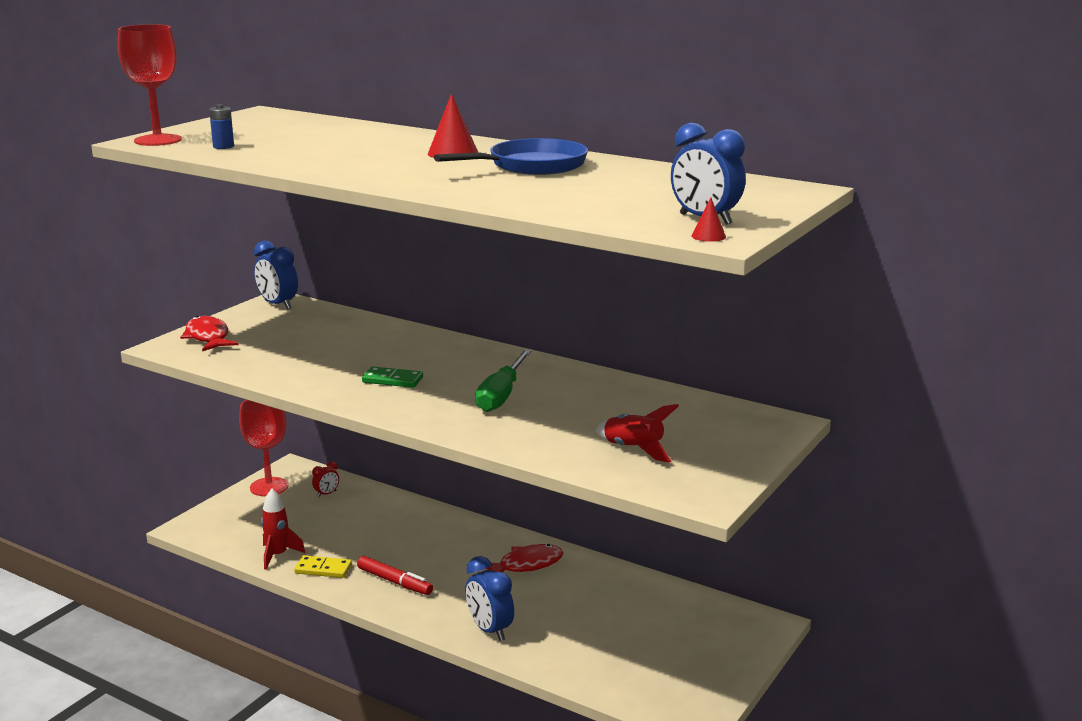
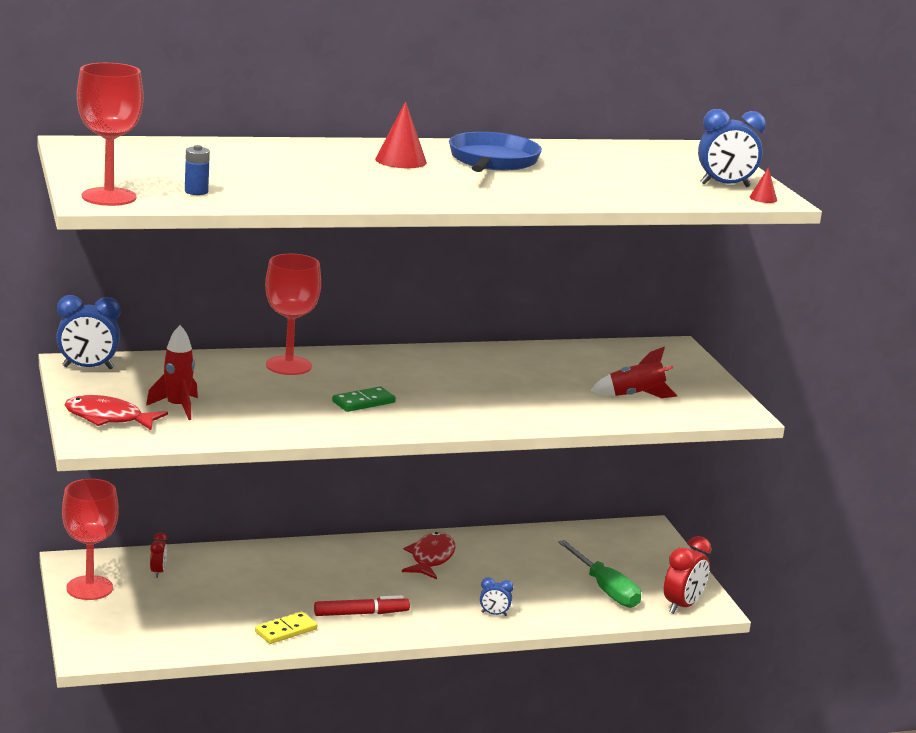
camera: 50 degrees left, 0 degrees up
(278, 555) = (225, 638): red rocket -> red rocket (177, 407)
(406, 340) = (288, 366): none -> red goblet
(490, 630) = (494, 614): blue clock -> blue clock, size x0.54
(501, 395) = (468, 387): green screwdriver -> green screwdriver (605, 589)
(668, 705) = (682, 606): none -> red clock

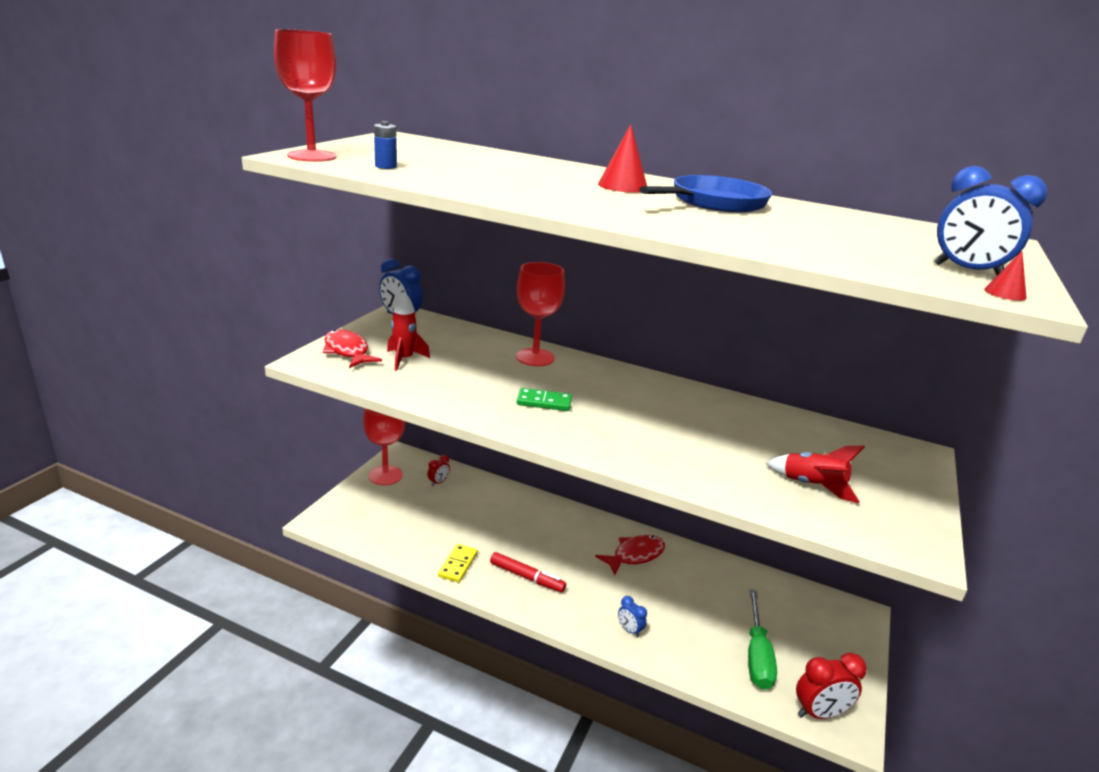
camera: 40 degrees right, 5 degrees up
(286, 630) = (458, 565): yellow domino -> yellow domino turned 75 degrees counterclockwise

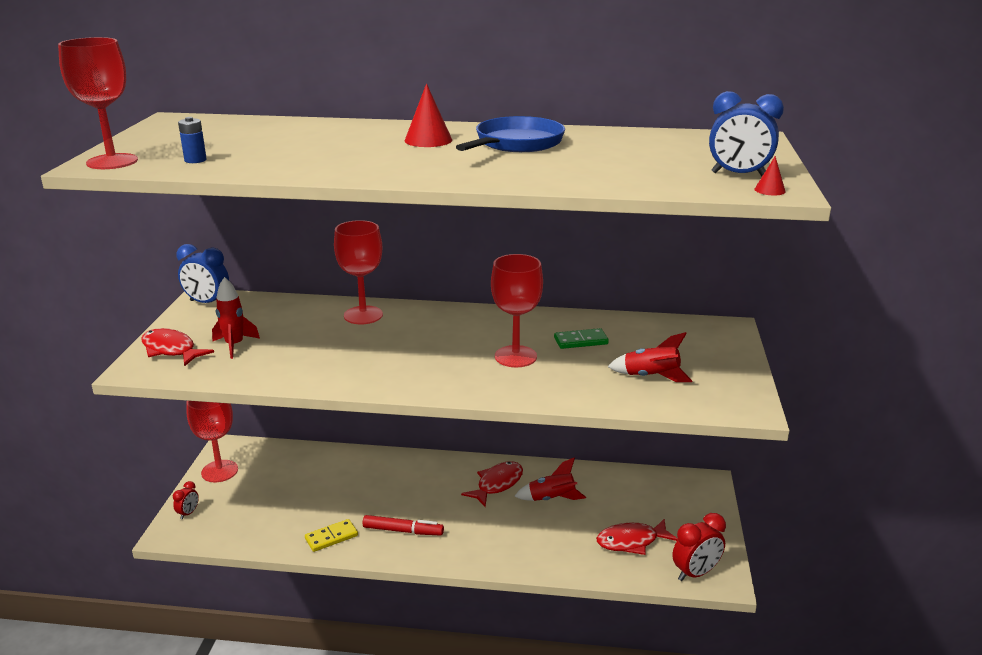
camera: 15 degrees left, 0 degrees up
(438, 482) = (278, 464): red clock -> red clock (188, 513)
(458, 565) = (331, 537): yellow domino -> yellow domino turned 60 degrees clockwise
(544, 402) = (391, 357): green domino -> green domino (581, 341)
(629, 630) = (514, 551): blue clock -> none
(670, 430) = (515, 356): none -> red goblet
(685, 585) = (551, 499): none -> red rocket
(757, 655) = (631, 541): green screwdriver -> red fish

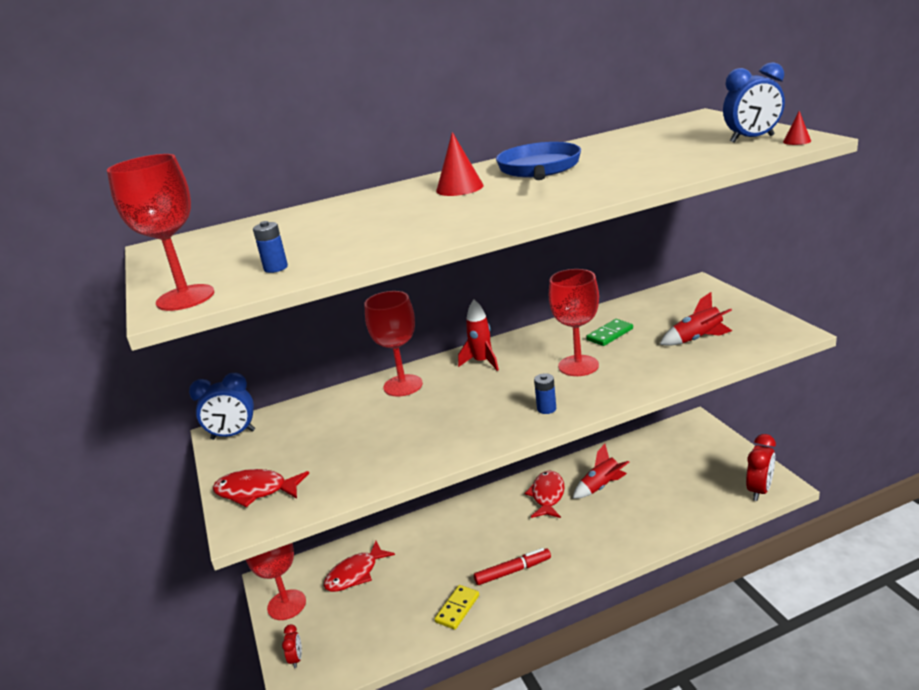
camera: 25 degrees left, 0 degrees up
(234, 345) = (317, 460): red rocket -> red rocket (482, 362)
(440, 380) = (546, 409): none -> blue battery
(631, 541) = (692, 490): red fish -> red fish (355, 574)

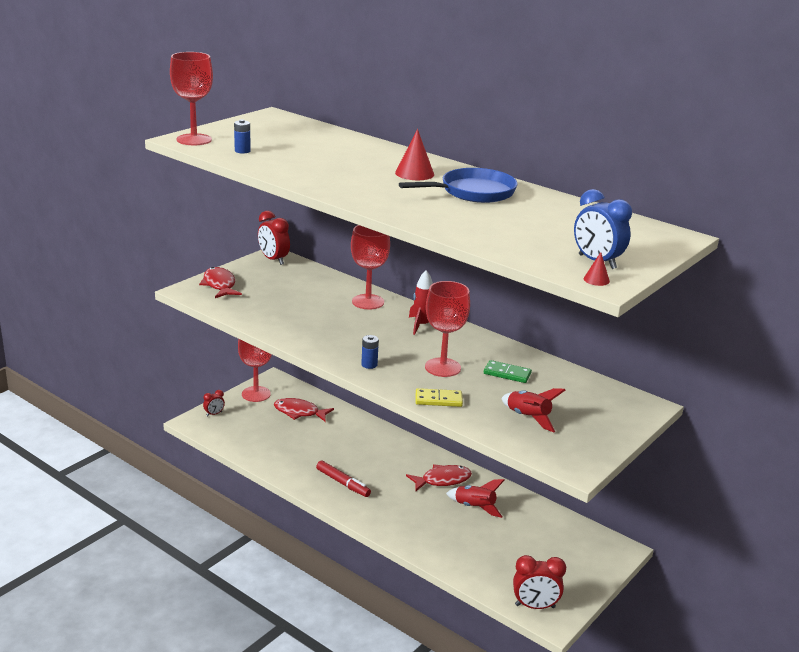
camera: 55 degrees right, 0 degrees up
(233, 435) = (273, 260): blue clock -> red clock
(457, 609) = (291, 467): yellow domino -> yellow domino (438, 400)

